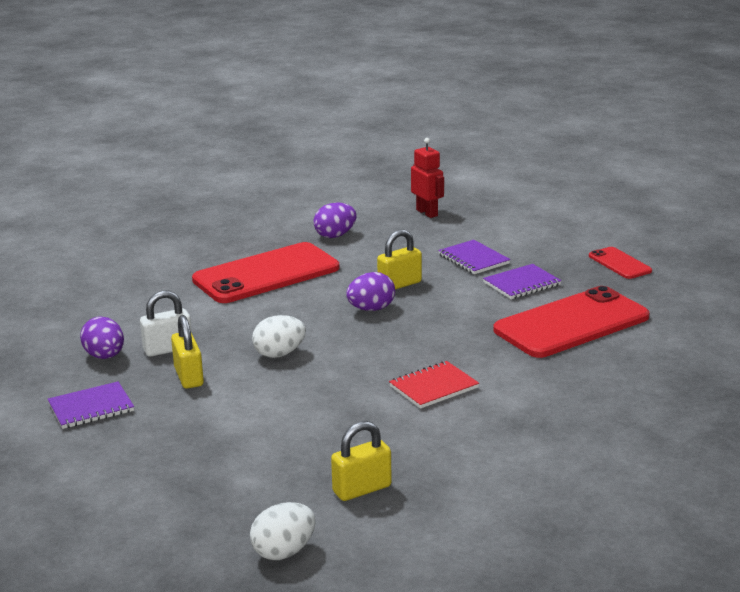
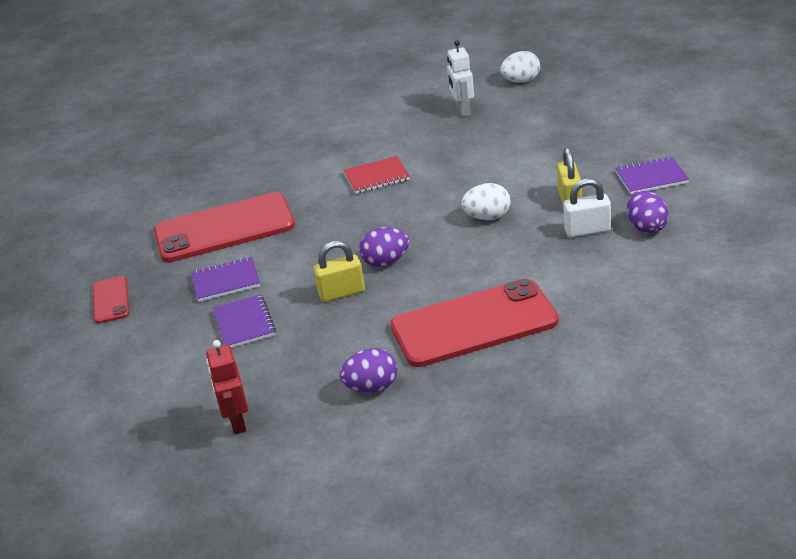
camera: 160 degrees left, 10 degrees up
(362, 489) = (463, 110): yellow padlock -> white robot

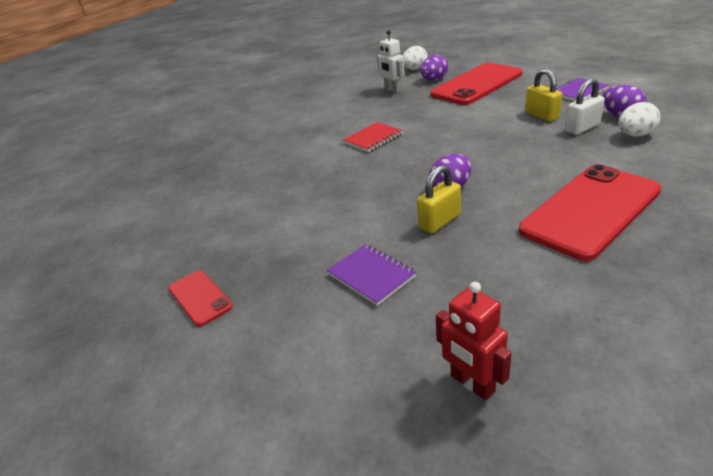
camera: 25 degrees left, 0 degrees up
(224, 228) = (272, 204): red phone -> red phone (476, 84)
(226, 281) = (314, 244): purple notebook -> none
(372, 387) = (573, 293): purple egg -> purple egg (434, 80)
(487, 217) = (495, 139): white egg -> white egg (635, 135)

